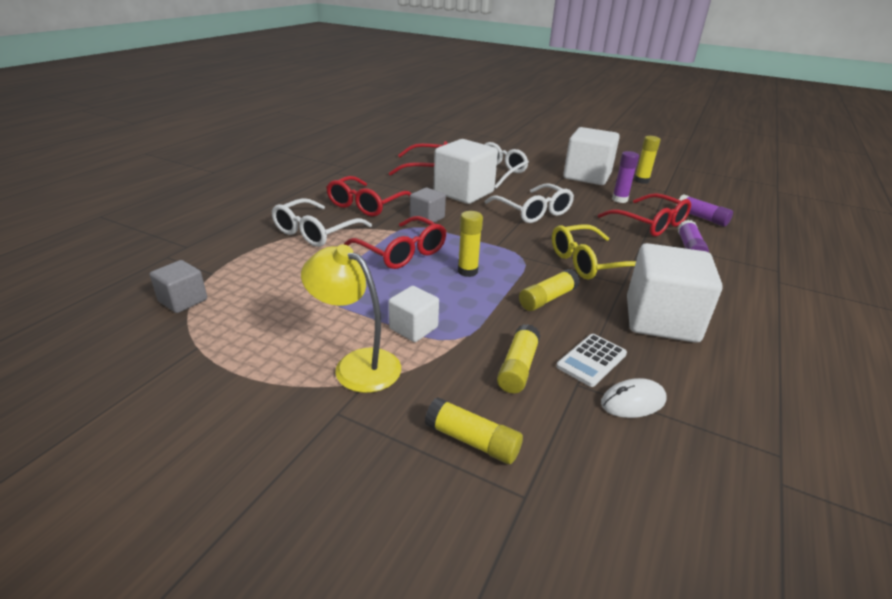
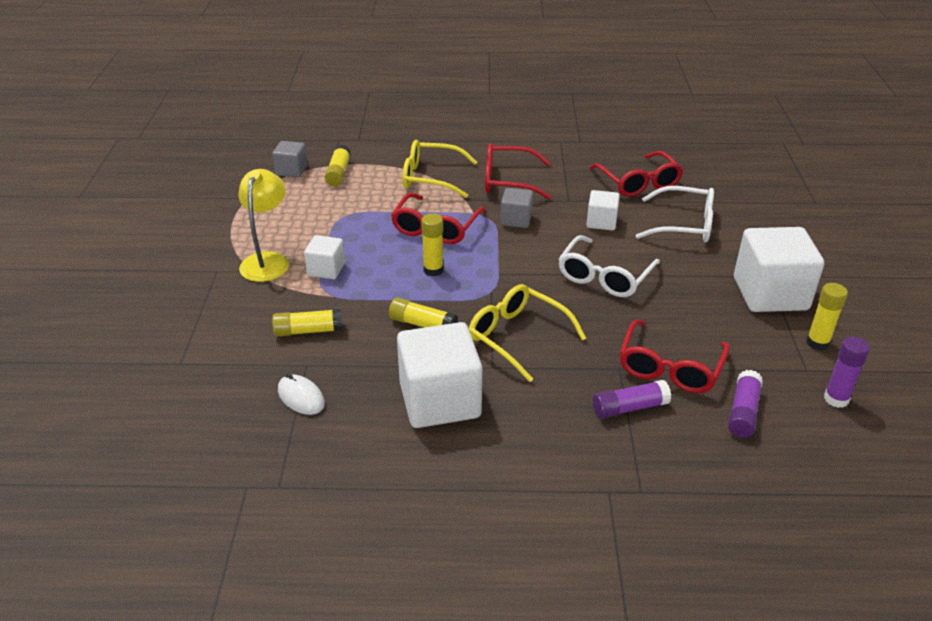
camera: 65 degrees right, 5 degrees up
(315, 232) = (430, 178): white glasses -> yellow glasses
(463, 192) = (601, 222): white cube -> white cube, size x0.52
(472, 440) = (218, 330): yellow glue stick -> yellow glue stick (338, 173)
(591, 360) = (343, 367): white calculator -> none
(619, 199) = (720, 333): purple glue stick -> purple glue stick (836, 399)

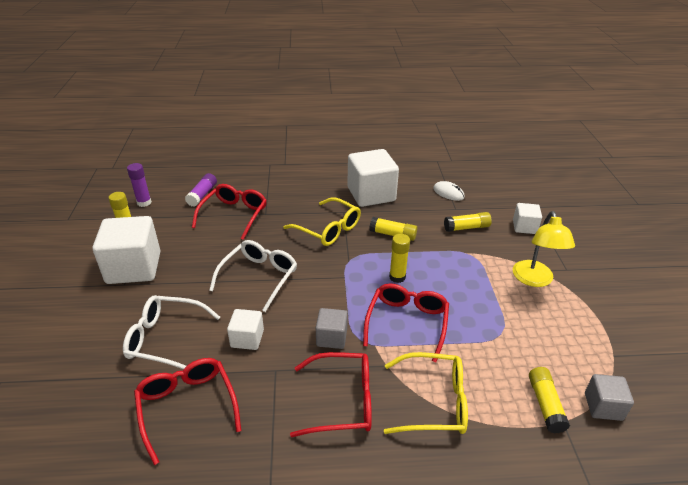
camera: 175 degrees right, 0 degrees up
(326, 269) = (482, 274): white cube -> white cube (524, 227)
(629, 408) = (265, 194): purple glue stick -> none

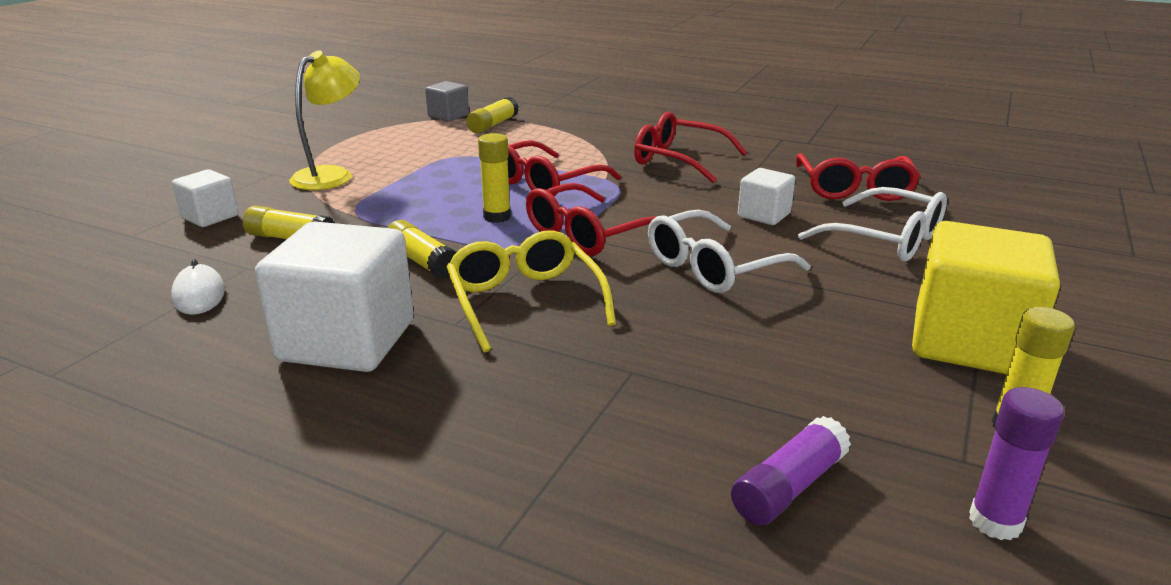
camera: 150 degrees left, 10 degrees down
(134, 268) = (969, 342): white cube -> yellow cube
(234, 215) = (713, 391): red glasses -> red glasses (588, 234)
(331, 337) = (651, 193): grey cube -> none
(434, 402) = (589, 143): yellow glasses -> none

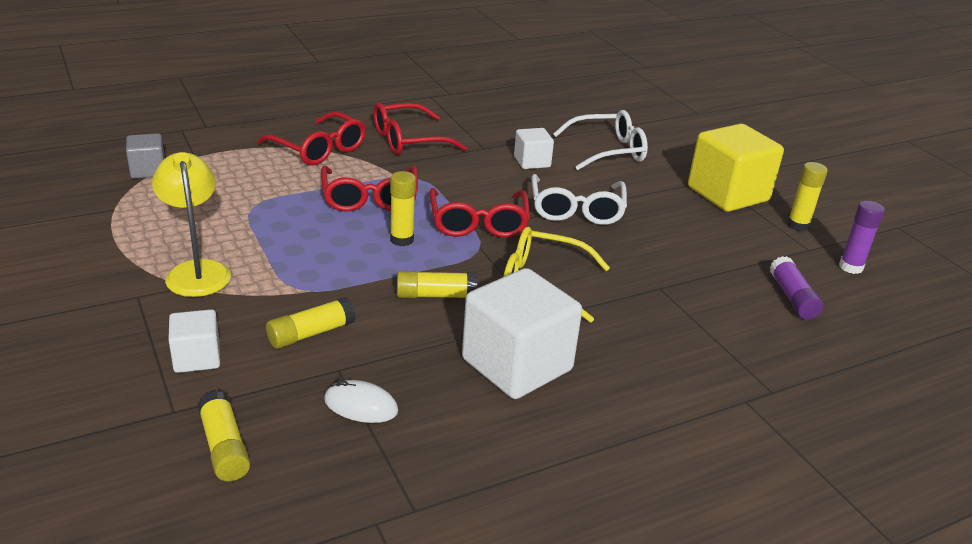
camera: 55 degrees left, 5 degrees up
(493, 125) = (210, 163): yellow glue stick -> yellow glue stick (224, 447)
(854, 189) = (536, 121): red glasses -> red glasses (319, 149)

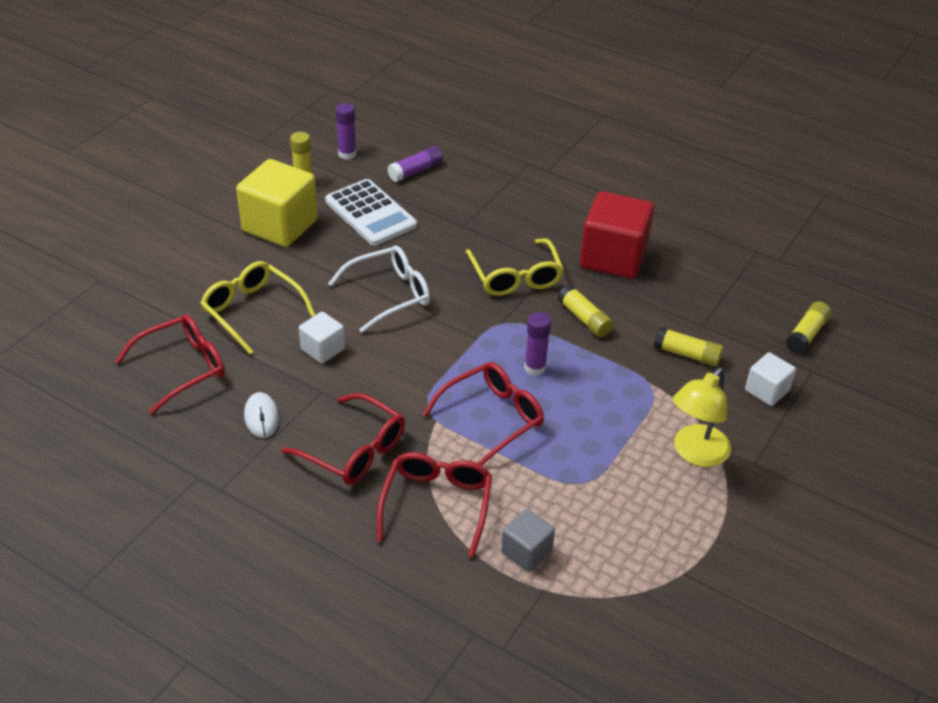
camera: 120 degrees left, 10 degrees up
(148, 170) = (604, 604): grey cube -> grey cube (526, 551)
(361, 406) = (717, 301): white mouse -> white mouse (261, 417)
(402, 240) = (535, 368): yellow glue stick -> purple glue stick
(478, 223) = (466, 338): red glasses -> red glasses (183, 368)
(517, 365) = (613, 257): white cube -> red cube
(608, 151) = (252, 311): white glasses -> yellow glasses
(719, 243) = (370, 213): none -> white calculator

